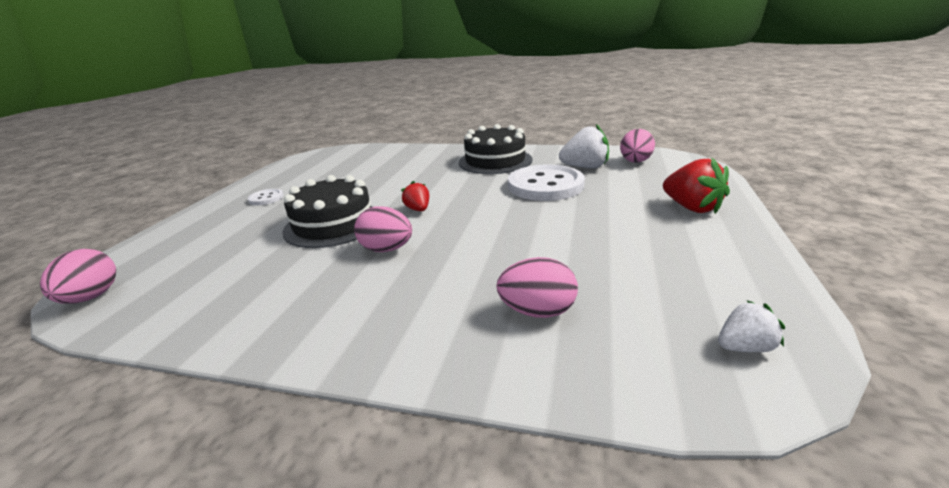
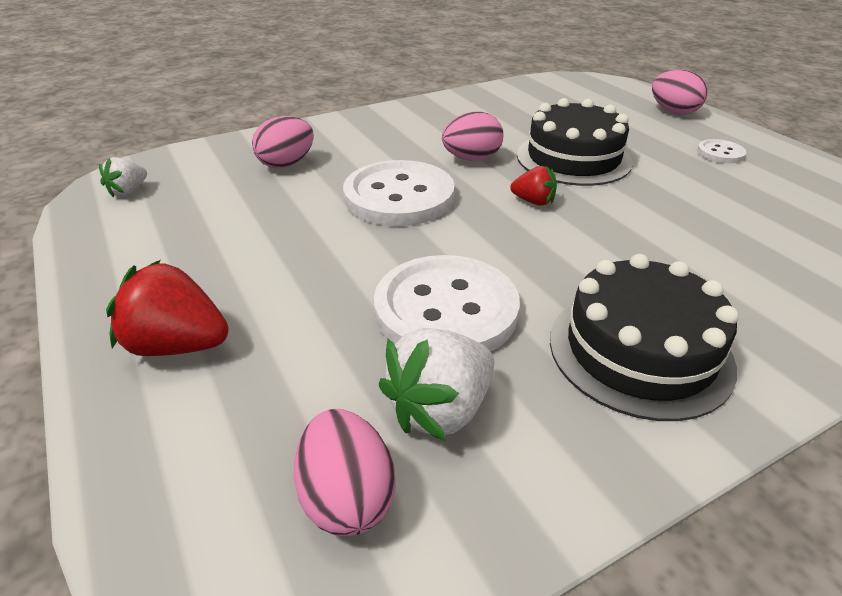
camera: 135 degrees right, 10 degrees up
(91, 297) = (579, 81): pink egg -> pink egg (673, 111)
(486, 240) = (399, 197): none -> white button

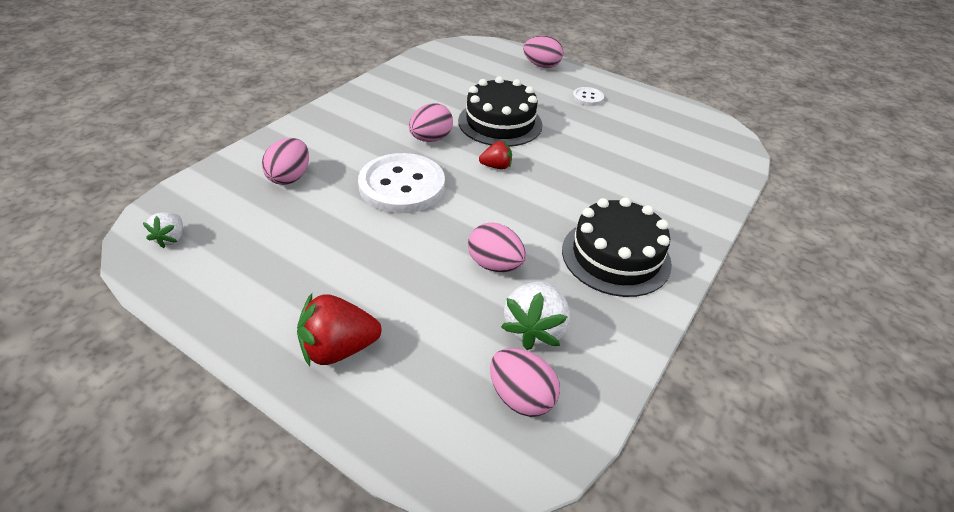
camera: 30 degrees left, 5 degrees up
(446, 310) = (495, 265): white button -> pink egg

